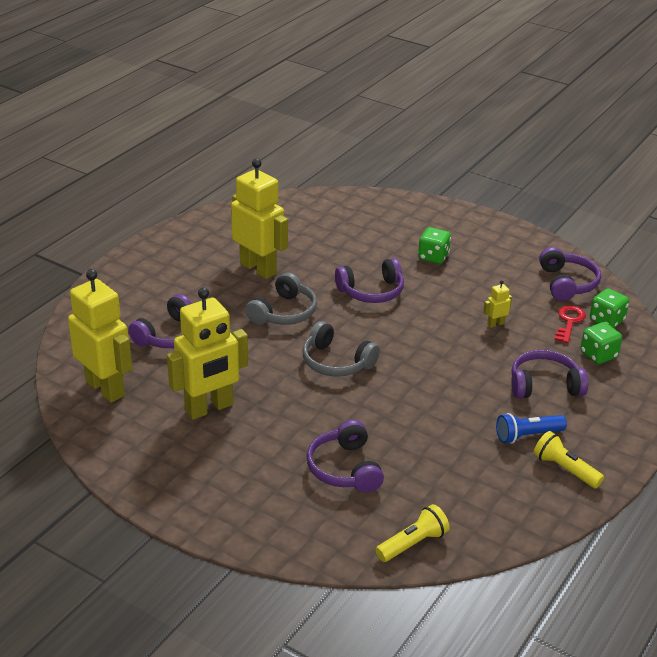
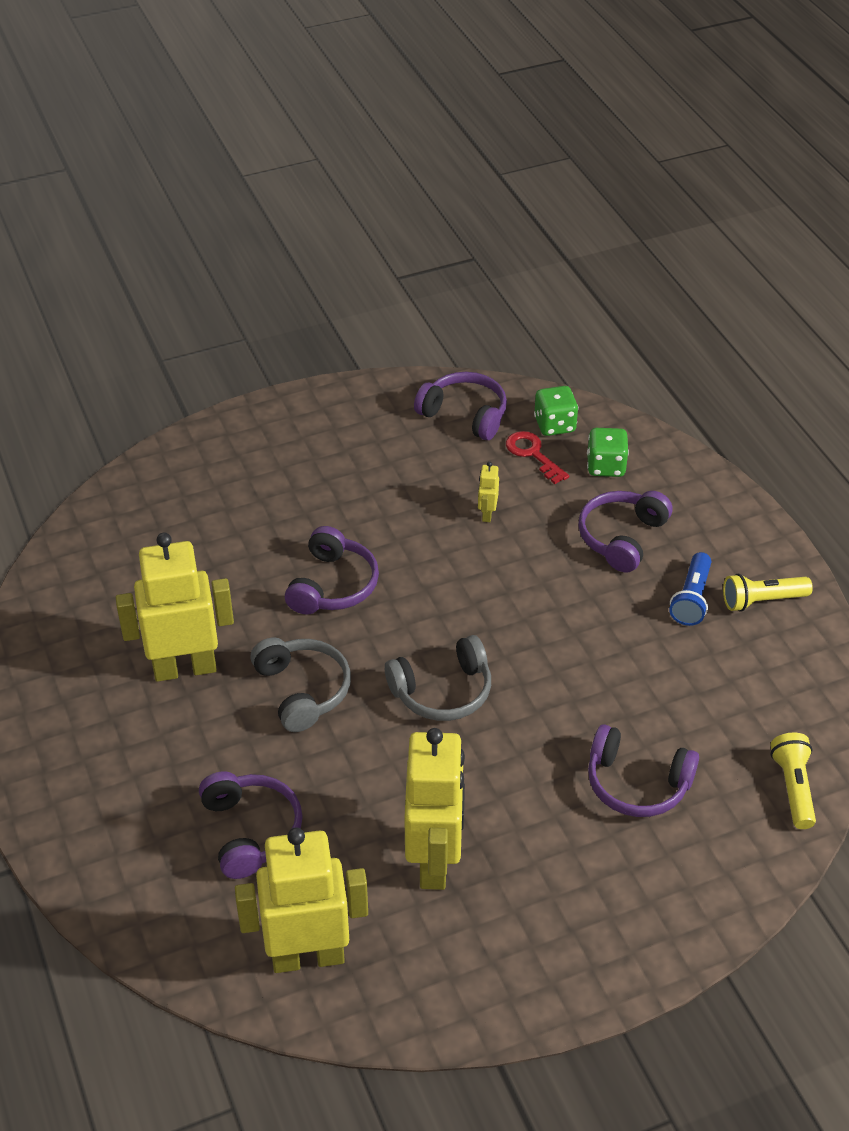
camera: 55 degrees left, 10 degrees up
(433, 257) = (314, 493): green dice -> none

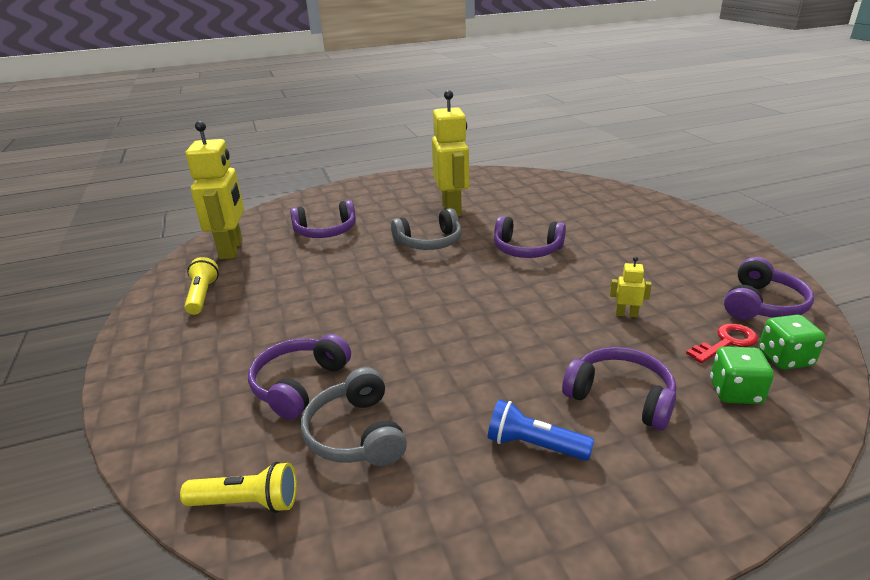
camera: 95 degrees right, 15 degrees down
(434, 861) = (273, 288): yellow robot -> none
(442, 691) = (421, 291): grey headphones -> grey headphones (356, 433)
(762, 601) = (538, 514): yellow flashlight -> yellow flashlight (202, 296)

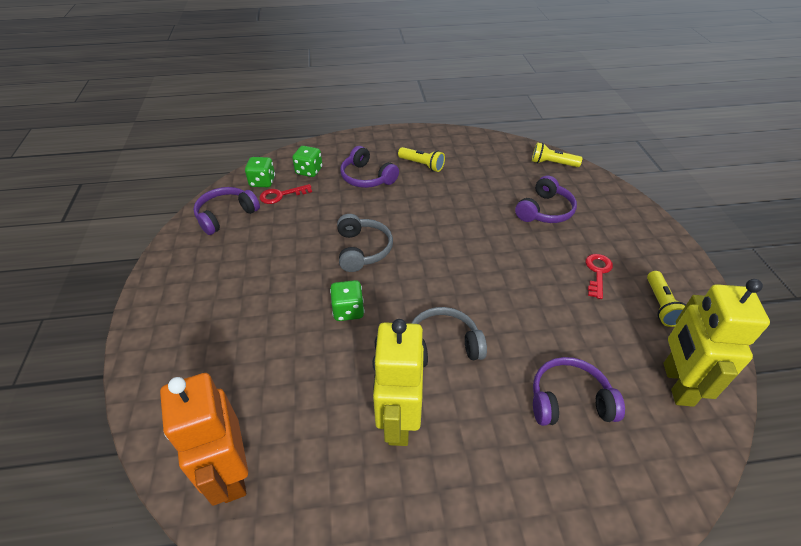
camera: 170 degrees left, 15 degrees up
(257, 315) = (597, 272): none -> red key
(356, 433) = (507, 181): grey headphones -> grey headphones (362, 250)
(526, 249) = (348, 310): purple headphones -> green dice
(534, 445) = (422, 165): blue flashlight -> yellow flashlight
(544, 184) = (230, 473): none -> orange robot
(626, 314) = (320, 224): yellow robot -> none

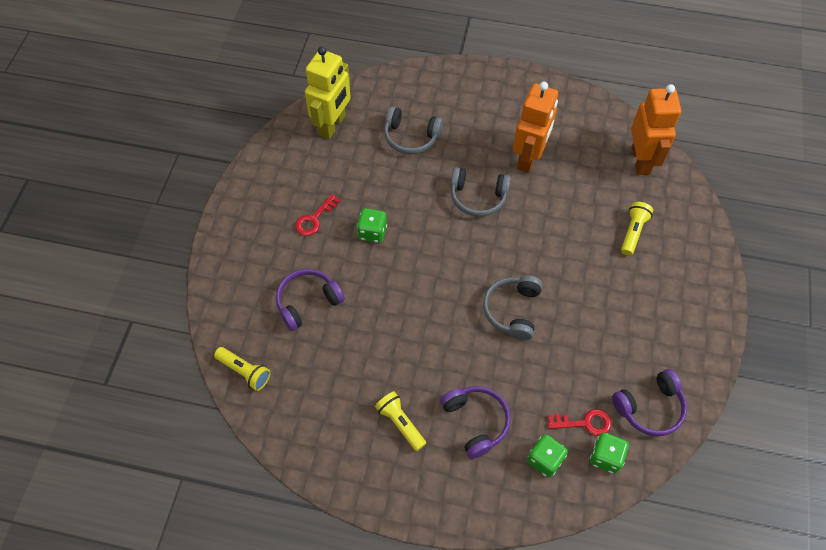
camera: 160 degrees left, 15 degrees up
(348, 310) = (542, 249): green dice -> green dice (372, 232)
(398, 421) = (529, 158): yellow robot -> orange robot
(569, 400) = (411, 137): purple headphones -> grey headphones
(661, 305) = (290, 176): yellow flashlight -> yellow flashlight (633, 232)

